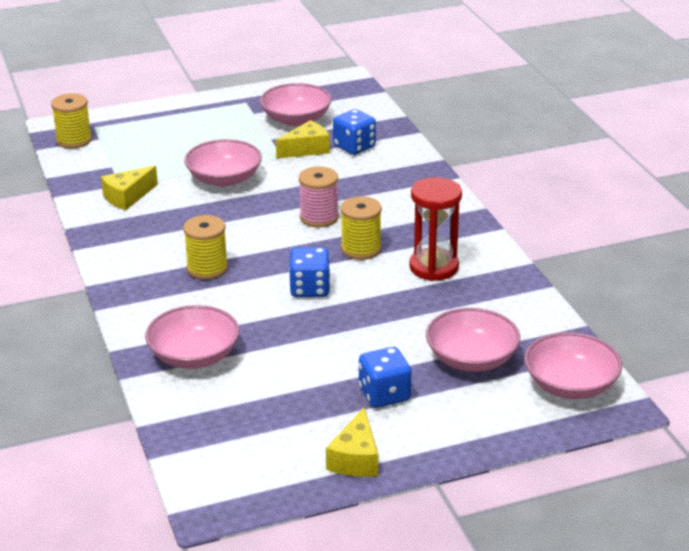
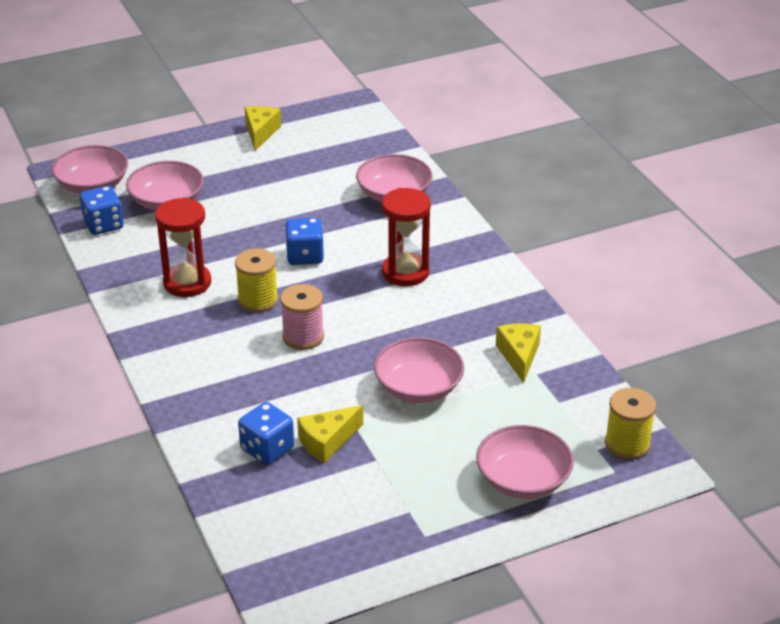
camera: 175 degrees right, 5 degrees up
(127, 197) = (519, 356): yellow cheese -> yellow cheese turned 45 degrees counterclockwise
(207, 269) = (405, 272): yellow spool -> red hourglass
(296, 119) = (348, 500): pink bowl -> pink bowl (523, 479)
(384, 394) = (239, 173): blue dice -> blue dice (103, 225)

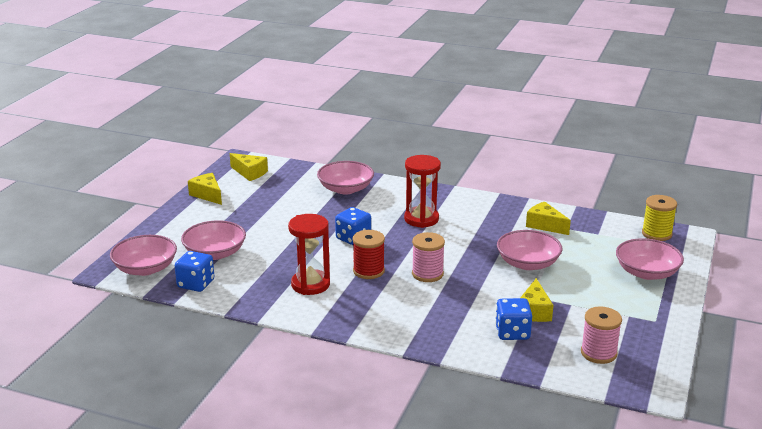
camera: 45 degrees left, 10 degrees down
(258, 300) = (368, 271): yellow spool -> red spool
(304, 526) = (598, 353): none -> pink spool
(337, 127) = (250, 173): none -> yellow cheese

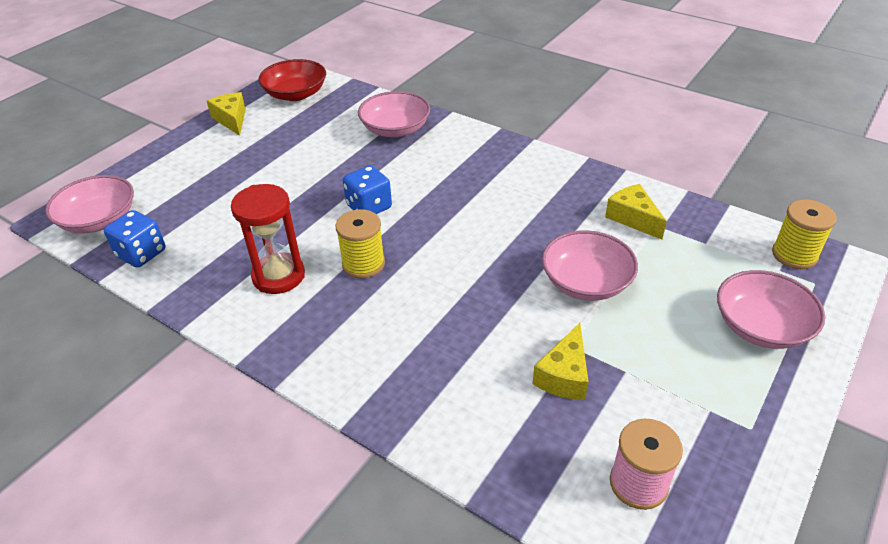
camera: 15 degrees right, 15 degrees up
(215, 253) = (191, 207): pink bowl -> none
(250, 173) = (295, 94): yellow cheese -> red bowl
(368, 271) = (363, 264): red spool -> yellow spool
(421, 219) = (469, 187): red hourglass -> none
(427, 274) = (439, 281): pink spool -> none
(512, 332) = (517, 413): blue dice -> none

